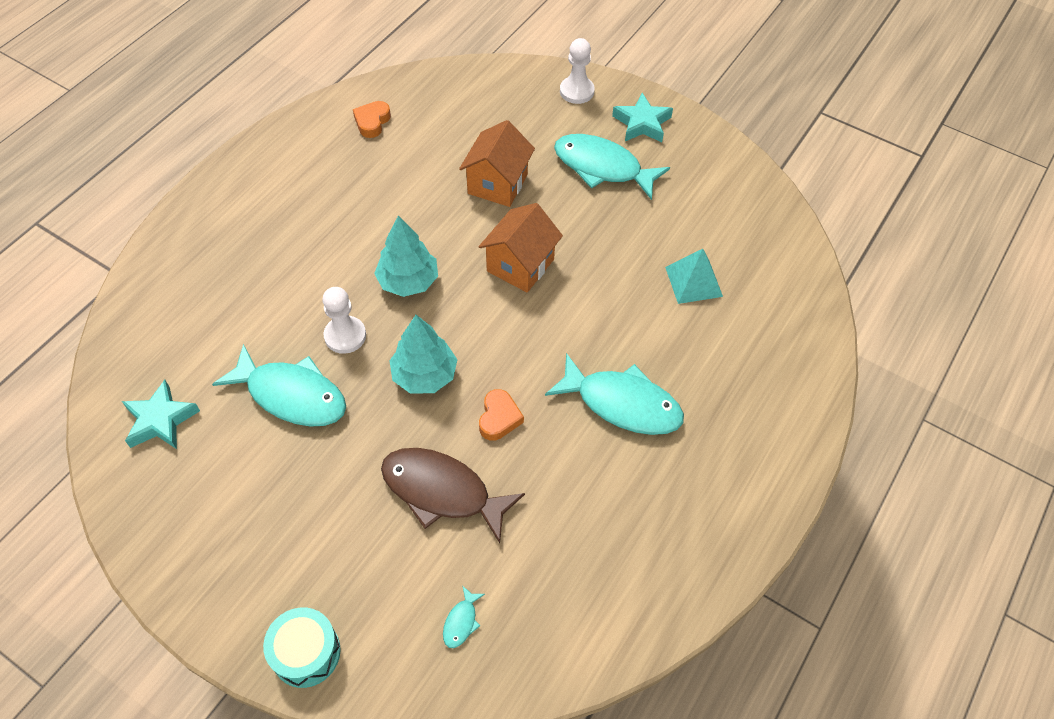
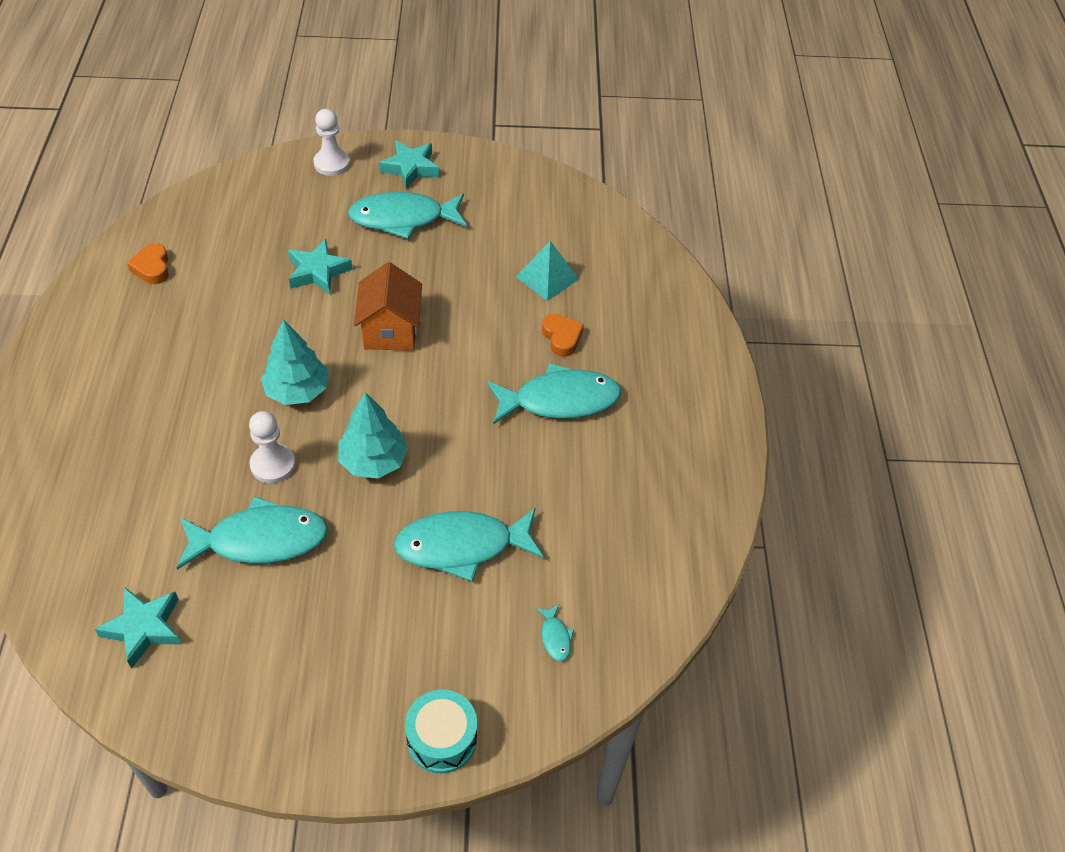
camera: 35 degrees left, 5 degrees down
(442, 492) = (462, 546): brown fish -> turquoise fish
(497, 184) = (318, 272): orange house -> turquoise star
(499, 418) = (466, 463): orange heart -> orange heart (561, 338)

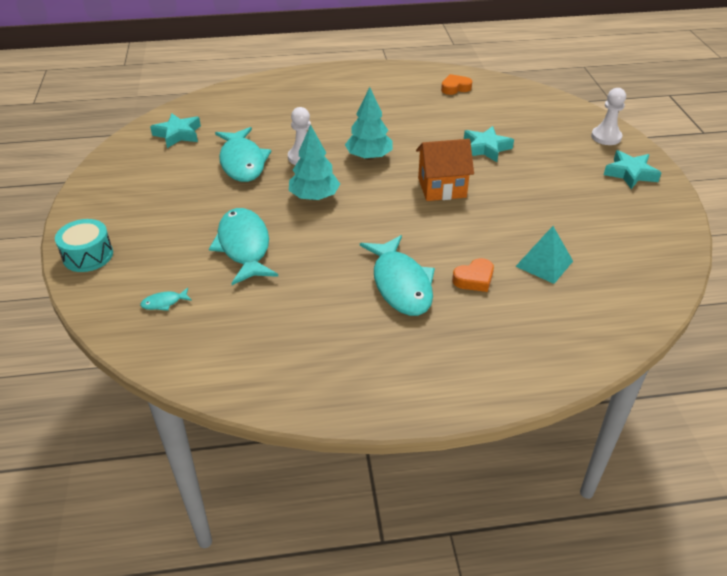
camera: 85 degrees right, 10 degrees down
(403, 218) = (567, 177): turquoise fish -> none

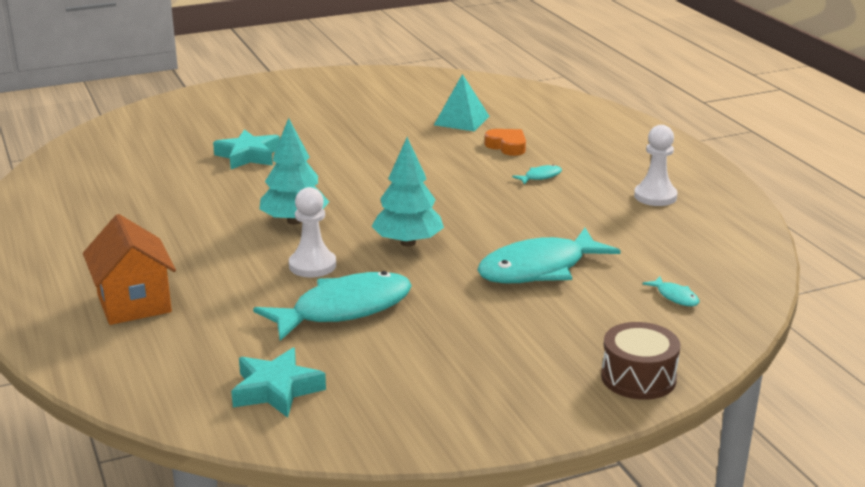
camera: 105 degrees left, 15 degrees down
(88, 255) = (638, 378): turquoise drum -> brown drum
(401, 284) = (540, 177): turquoise fish -> turquoise fish, size x0.41
(442, 188) = (350, 172): orange house -> orange house (134, 303)
(455, 88) = (78, 184): orange heart -> none
(606, 137) = (204, 100): white pawn -> white pawn (655, 196)
(630, 173) = (280, 90): turquoise star -> none

